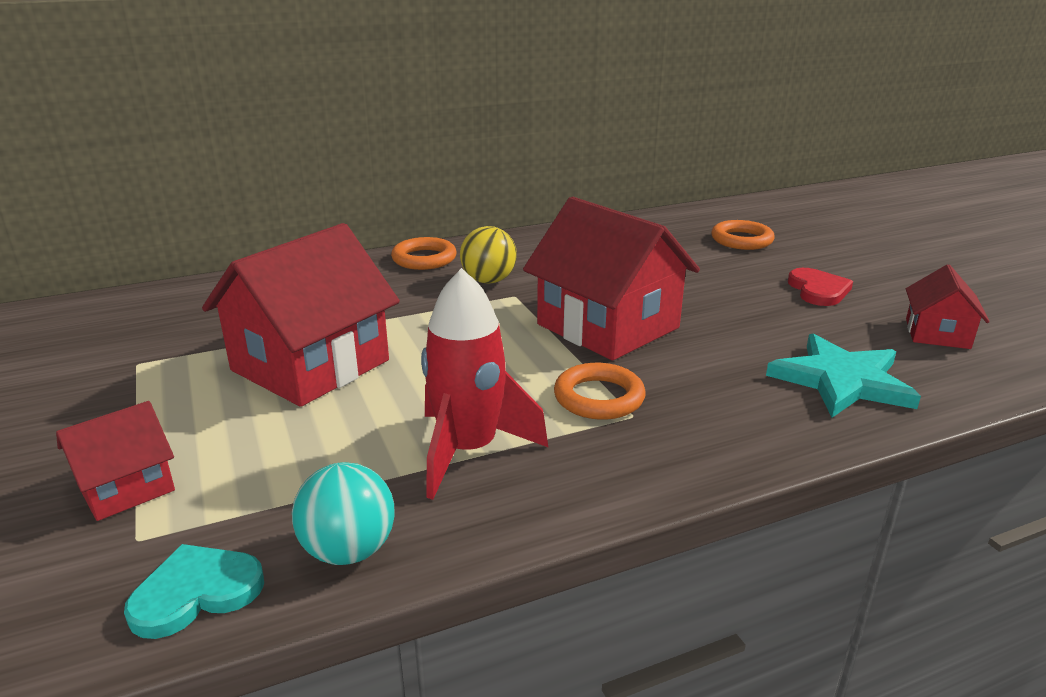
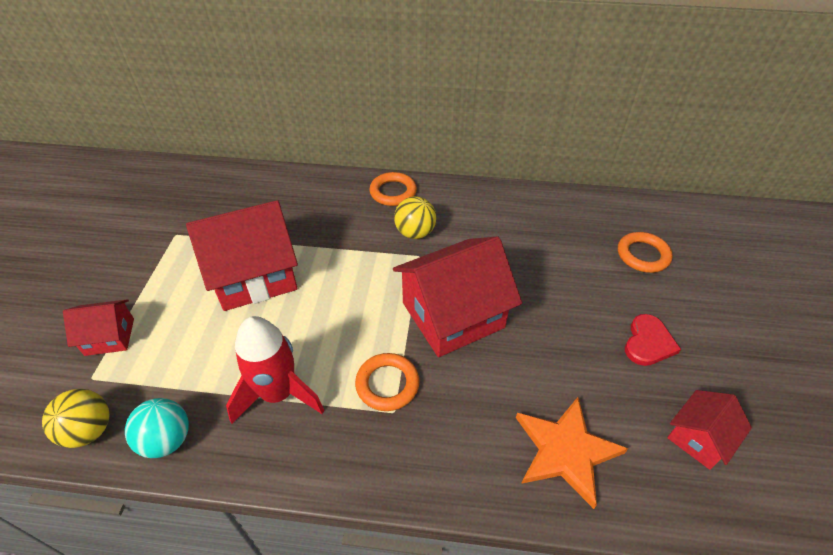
camera: 30 degrees right, 20 degrees up
(196, 592) = (89, 430): turquoise heart -> yellow ball
(608, 326) = (453, 315): red house -> red house turned 75 degrees clockwise
(841, 380) = (565, 451): turquoise star -> orange star

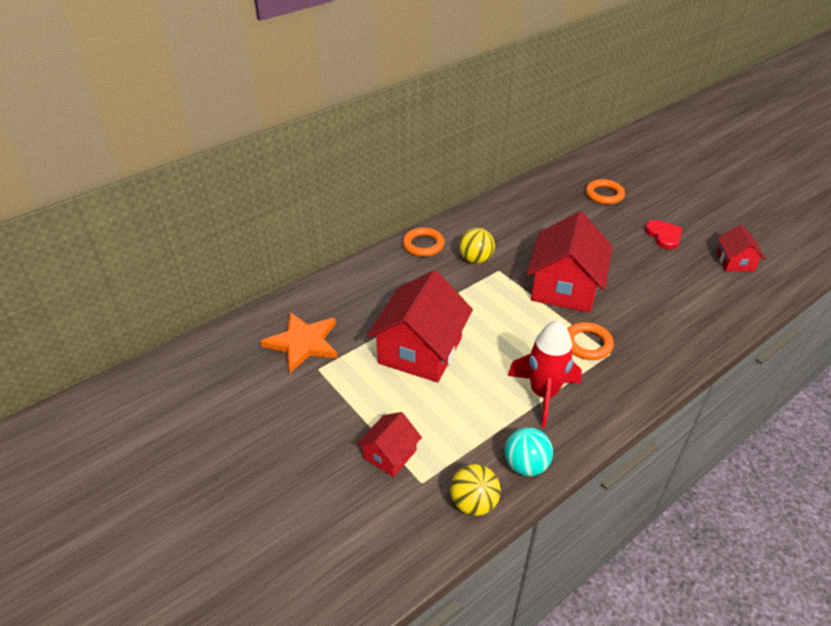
camera: 45 degrees left, 5 degrees down
(565, 451) = (700, 308): orange star -> orange star (303, 343)

